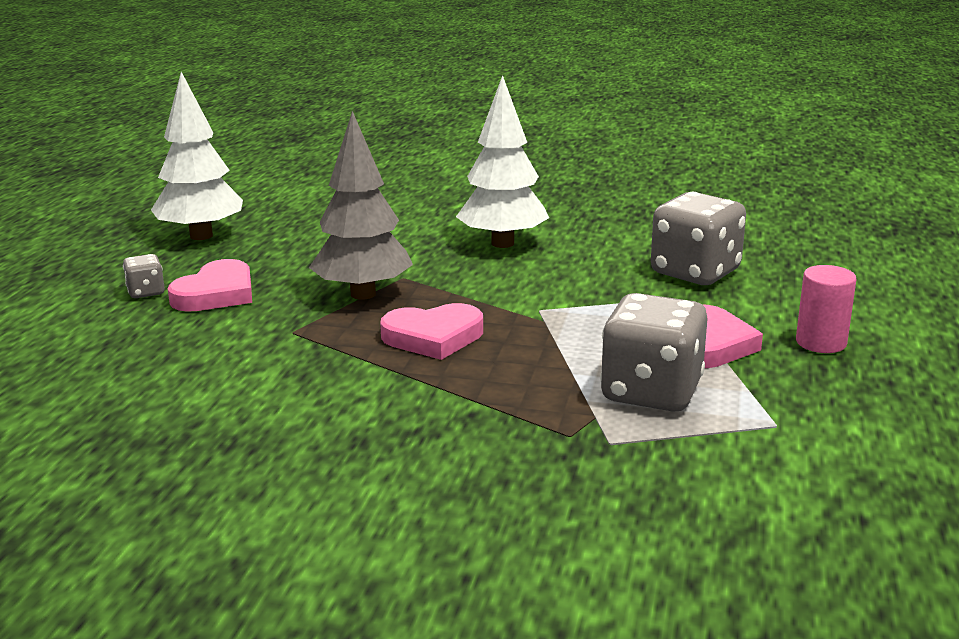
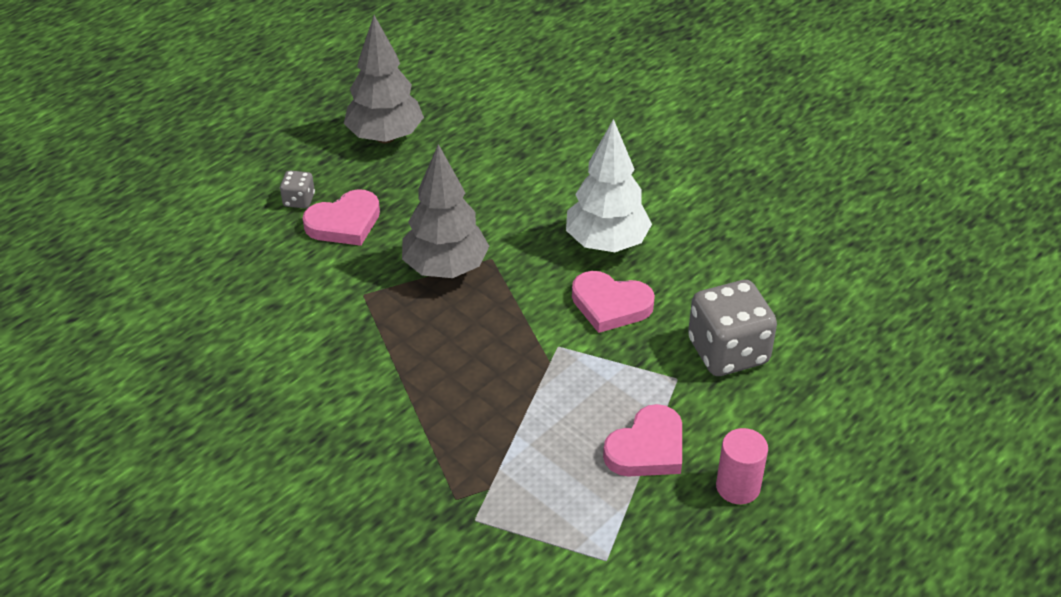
camera: 30 degrees right, 20 degrees up
(201, 236) = (385, 137): white tree -> grey tree
(433, 337) = (454, 345): pink heart -> pink heart (610, 305)
(651, 392) = (552, 481): grey dice -> none

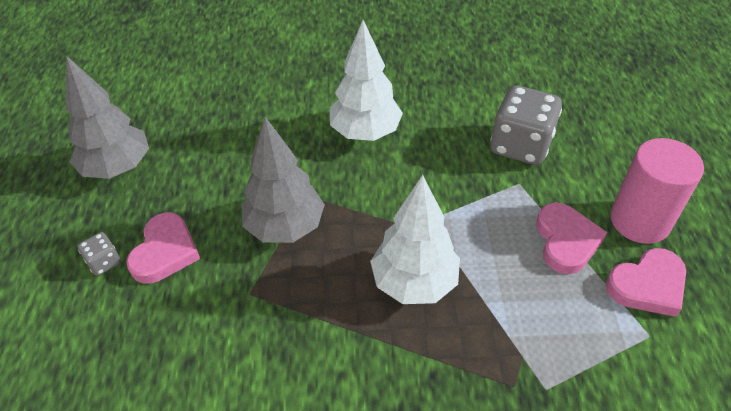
camera: 45 degrees left, 5 degrees up
(483, 379) = (414, 283): none -> white tree
(610, 305) = (421, 169): pink heart -> pink heart (647, 285)
(738, 487) = (639, 221): pink cylinder -> pink cylinder, size x1.63

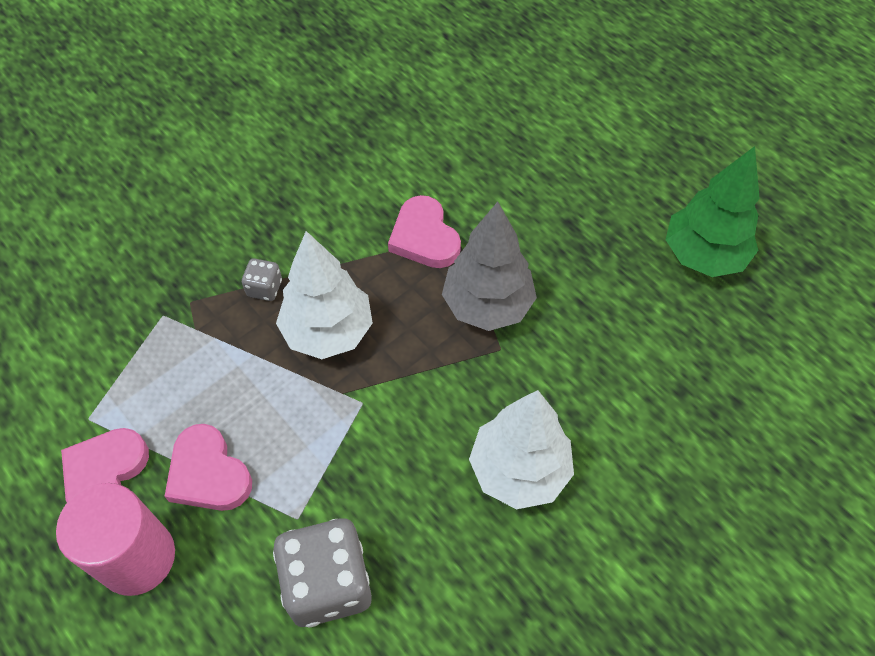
camera: 140 degrees right, 10 degrees up
(104, 262) = (595, 181): grey dice -> grey dice (264, 288)
(117, 167) = (703, 256): grey tree -> green tree
(165, 252) = (560, 219): pink heart -> pink heart (424, 237)

